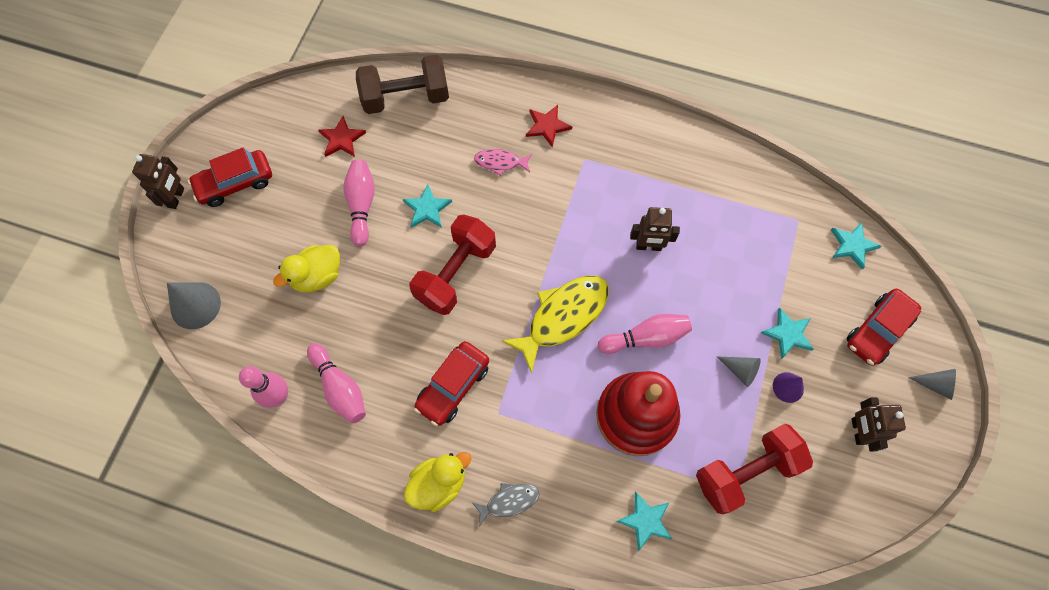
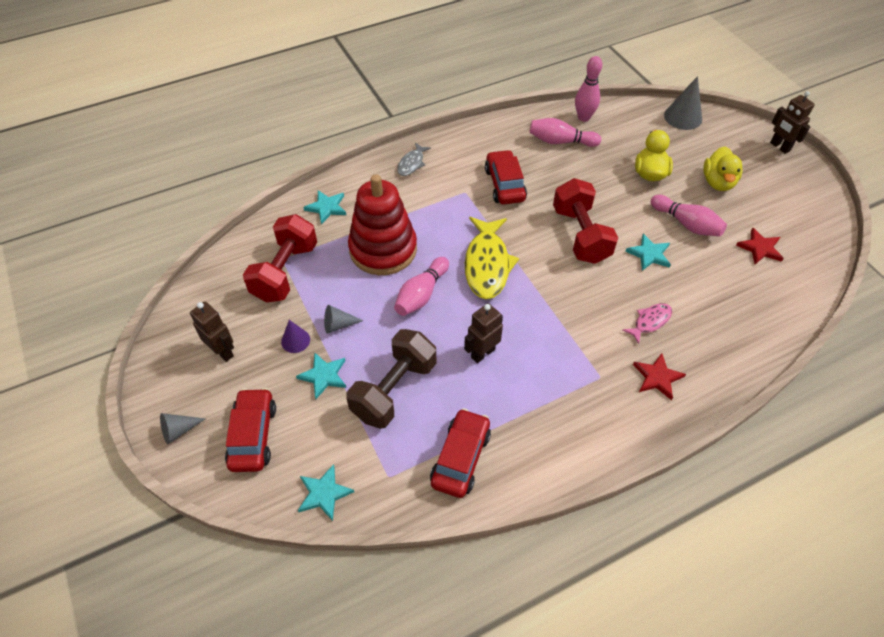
camera: 135 degrees right, 15 degrees down
(235, 183) = (767, 177): red car -> red car (460, 458)
(406, 97) = (771, 308): brown dumbbell -> brown dumbbell (394, 390)
(439, 484) = (457, 145): yellow duck -> yellow duck (718, 182)

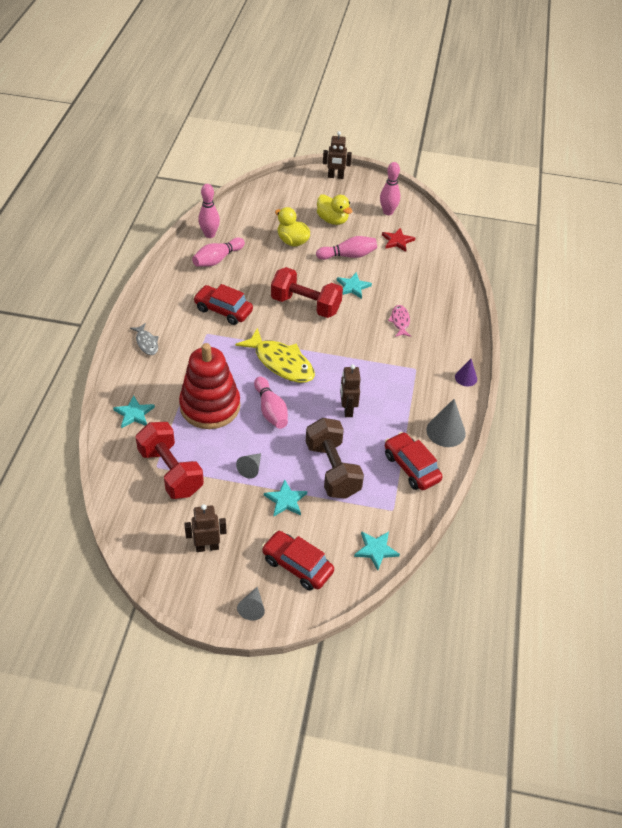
camera: 55 degrees left, 5 degrees down
(295, 340) = (240, 499): purple cone -> purple cone (466, 378)
(657, 377) = (439, 345): red star -> none
(683, 117) = (264, 194): grey cone -> grey cone (446, 431)
(790, 215) = (388, 212): none -> pink bowling pin

